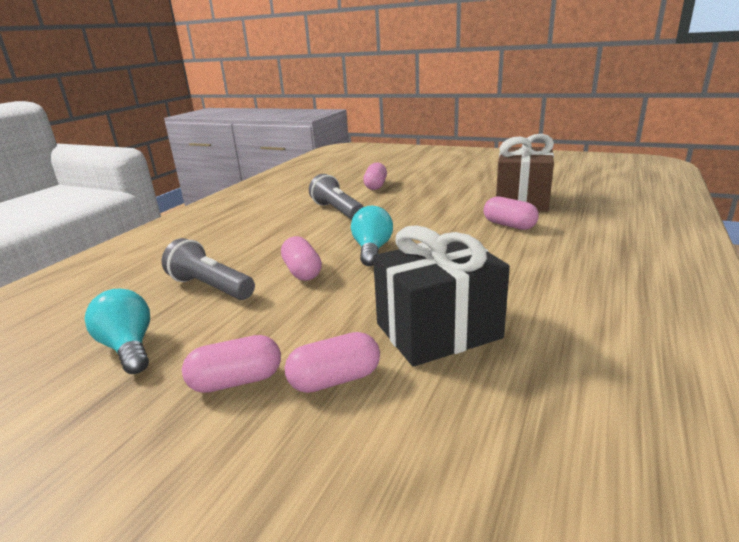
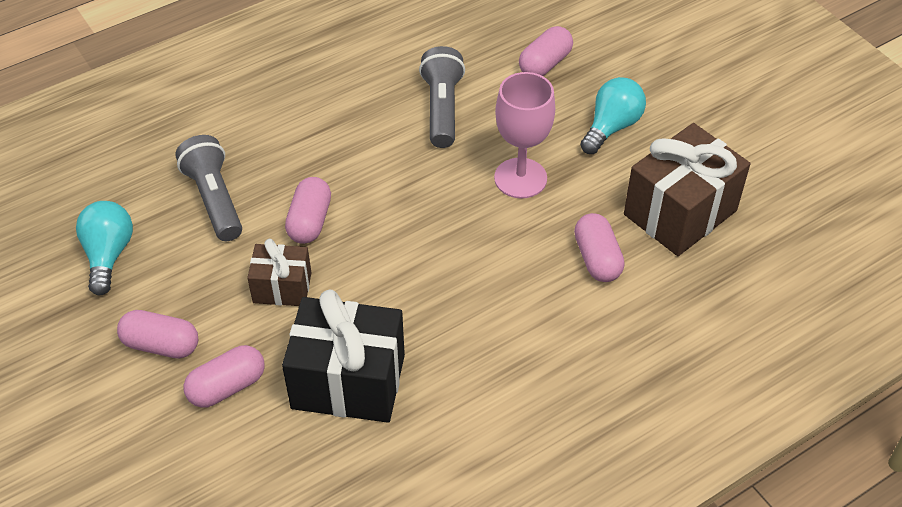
camera: 30 degrees right, 25 degrees up
(318, 306) = (282, 287): none -> brown gift
(335, 380) = (227, 387): pink capsule -> pink capsule turned 45 degrees counterclockwise
(372, 250) = (406, 221): turquoise light bulb -> turquoise light bulb (611, 127)
(419, 216) = (520, 178): none -> pink goblet

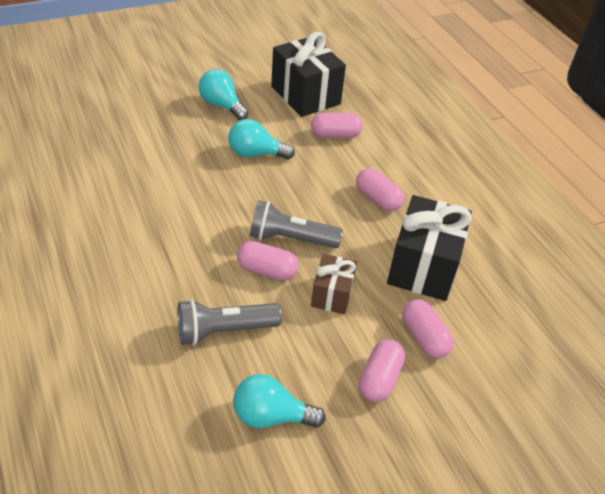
camera: 85 degrees left, 5 degrees down
(442, 109) = (170, 179): grey flashlight -> grey flashlight (290, 239)
(520, 178) = (256, 154): pink goblet -> turquoise light bulb
(545, 64) = (145, 121): pink capsule -> pink capsule (377, 199)
(680, 212) = (305, 95): brown gift -> black gift

